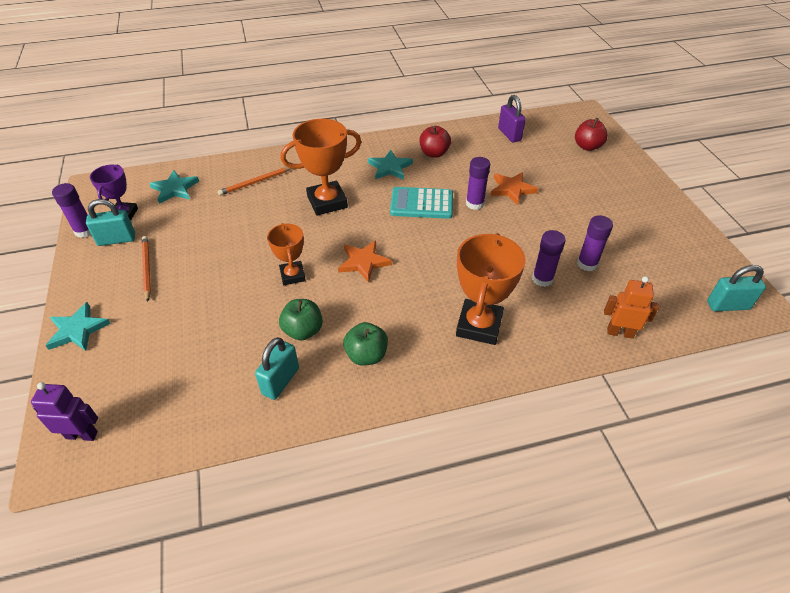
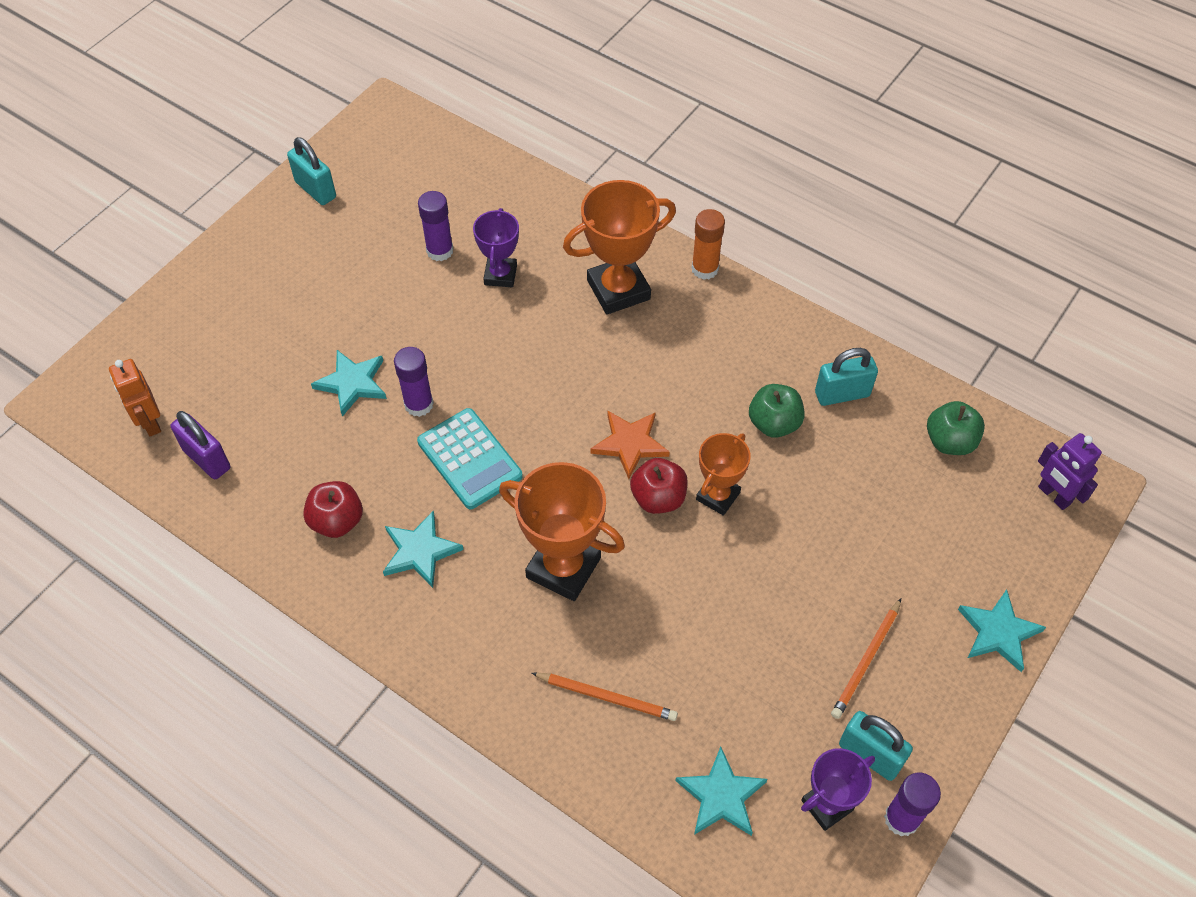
camera: 130 degrees left, 10 degrees up
(366, 355) = (745, 351): green apple -> green apple (949, 441)
(454, 384) = (705, 269): none -> orange glue stick
(509, 134) = (207, 459): purple padlock -> purple padlock turned 75 degrees counterclockwise
(512, 189) = (352, 383): orange star -> turquoise star
(542, 279) = (500, 275): purple glue stick -> purple trophy
(587, 146) = (172, 354): red apple -> red apple (658, 498)
(620, 332) = (522, 188): orange robot -> orange robot (150, 422)
(728, 305) = (407, 130): turquoise padlock -> turquoise padlock (315, 190)

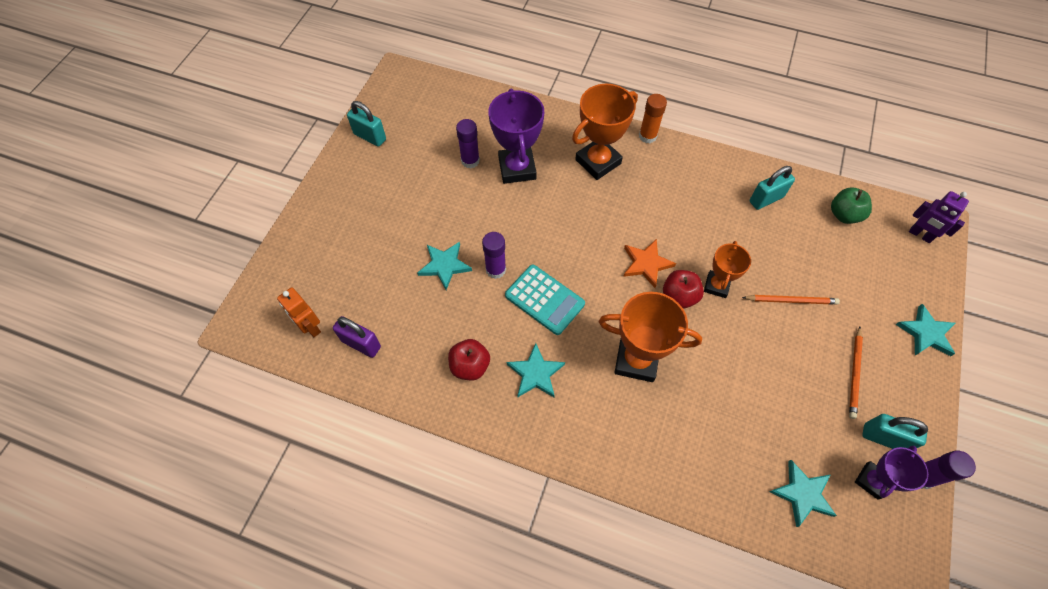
camera: 15 degrees left, 5 degrees up
(500, 275) = (517, 168): purple trophy -> purple trophy, size x1.65
(607, 697) = (700, 444): orange pencil -> orange pencil (791, 300)
(774, 423) = (732, 228): green apple -> none

